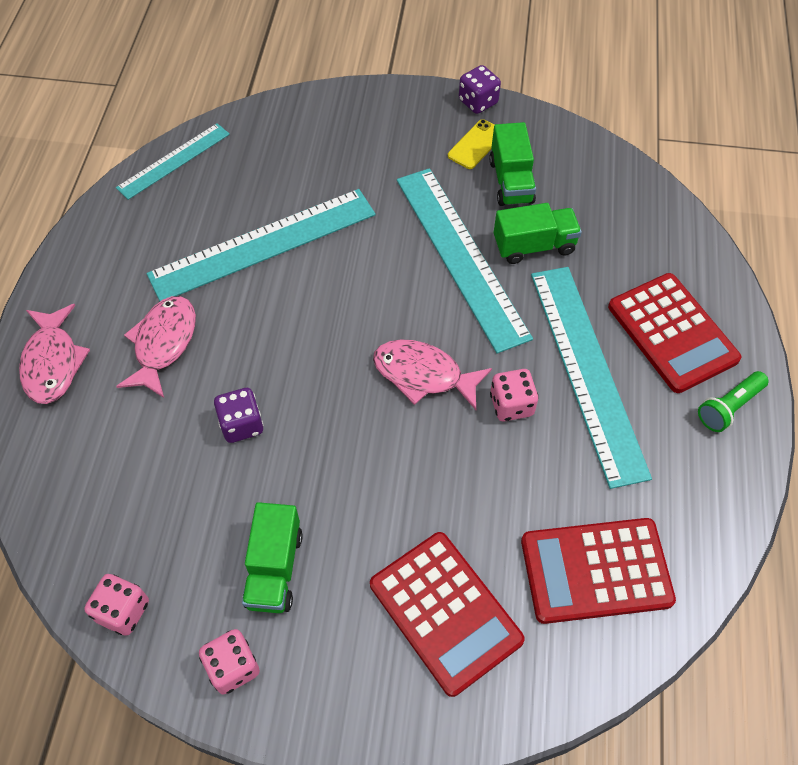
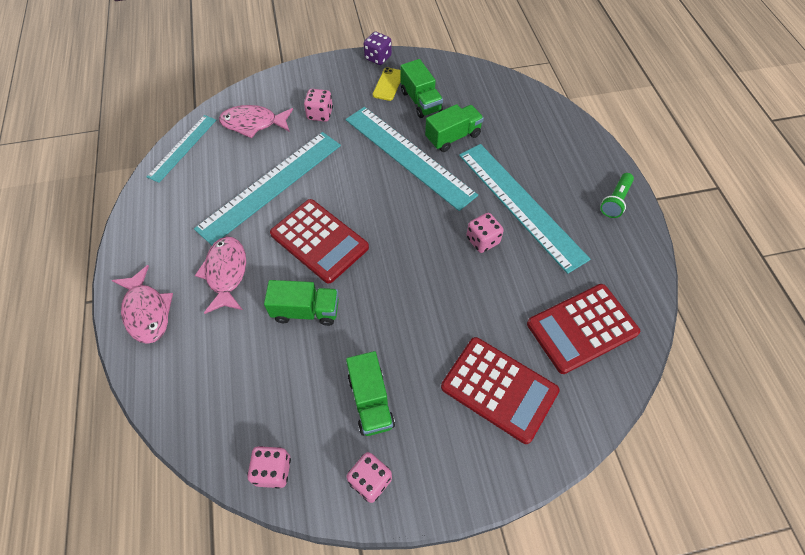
camera: 20 degrees left, 0 degrees up
(241, 424) = (306, 311): purple dice -> green truck
(366, 163) = (320, 114): none -> pink dice
(423, 375) = (417, 239): pink fish -> pink fish (253, 123)
(672, 333) = (561, 166): red calculator -> red calculator (319, 241)

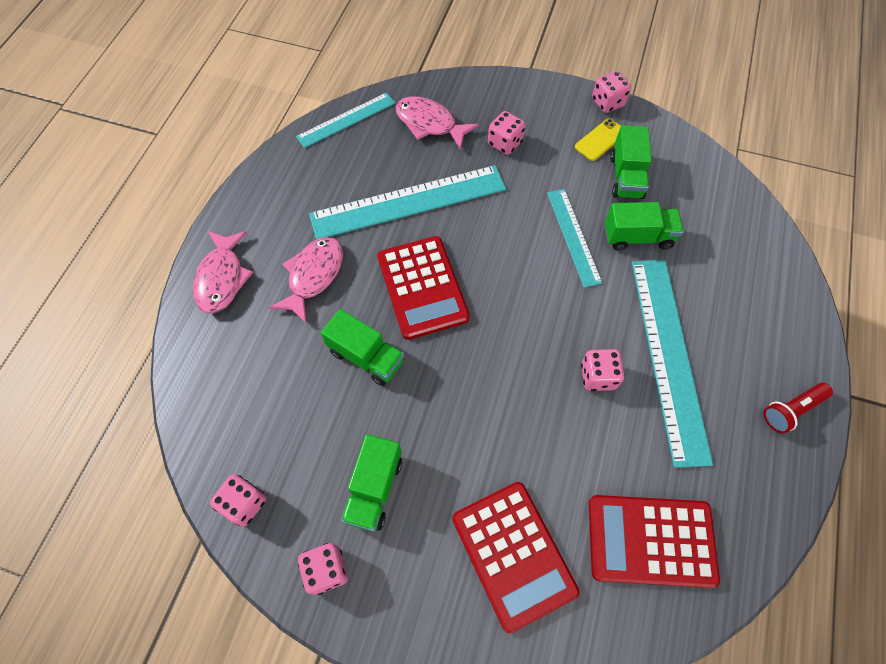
camera: 30 degrees right, 5 degrees up
(378, 58) = (607, 103): purple dice -> pink dice
(409, 156) = (573, 236): turquoise ruler -> turquoise ruler, size x0.57
(615, 201) = (791, 410): green flashlight -> red flashlight

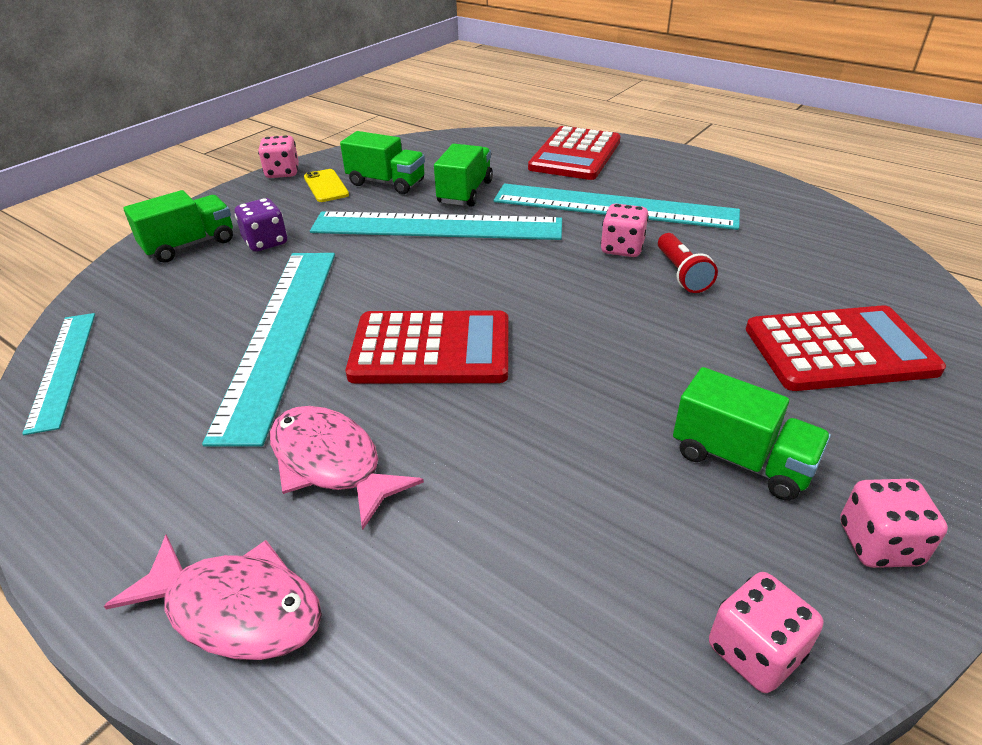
camera: 70 degrees left, 25 degrees down
(366, 356) = (516, 427): green truck -> green truck (189, 245)
(429, 124) = (168, 291): pink fish -> none
(505, 143) = (265, 242): pink dice -> purple dice
(573, 236) = (437, 226): turquoise ruler -> turquoise ruler, size x1.74
(651, 540) = (818, 258): red calculator -> red calculator (575, 155)
(791, 410) = (690, 166): red flashlight -> red flashlight (681, 274)

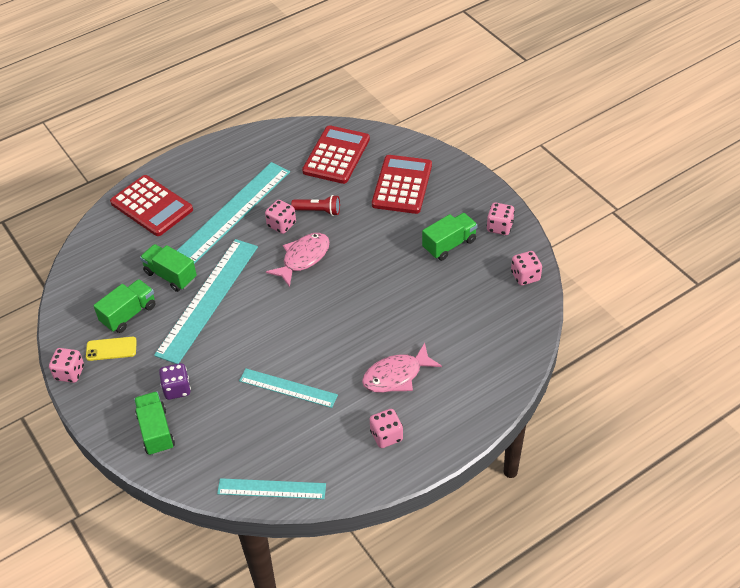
camera: 70 degrees left, 10 degrees up
(168, 486) = (386, 436): none -> pink dice
(236, 609) = (460, 412): pink fish -> pink fish (303, 258)
(279, 335) = (288, 388): turquoise ruler -> turquoise ruler, size x0.57
(431, 349) = (332, 326): red calculator -> red calculator (336, 155)

